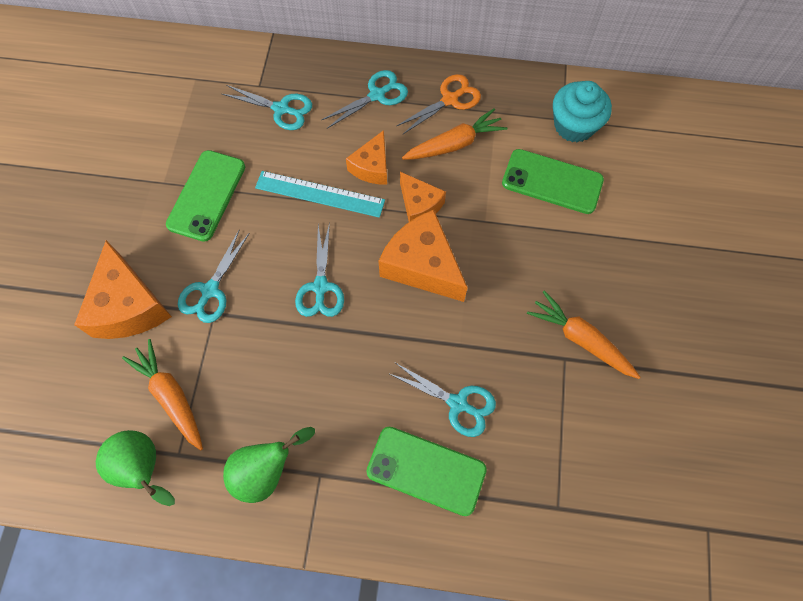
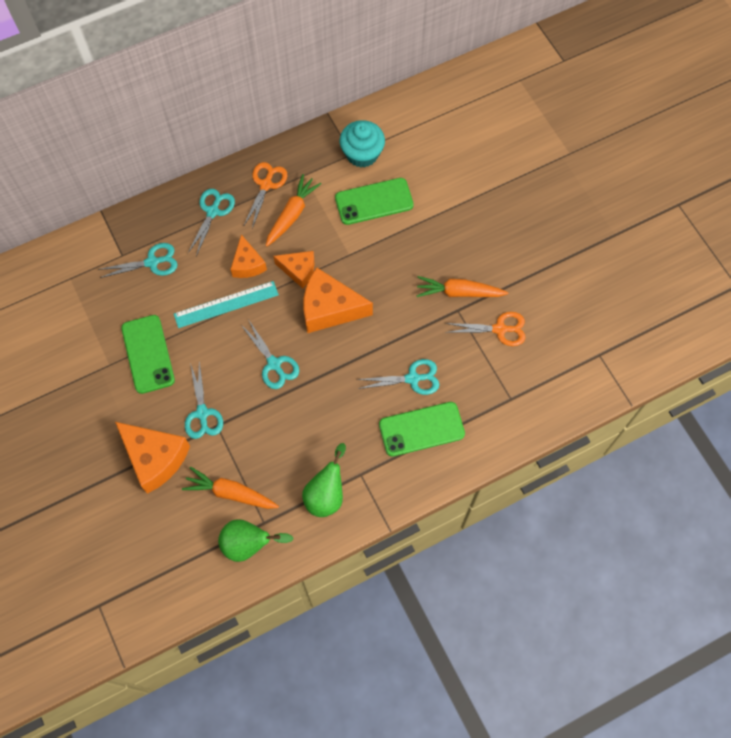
camera: 35 degrees left, 0 degrees up
(601, 414) = (500, 329): none -> orange scissors

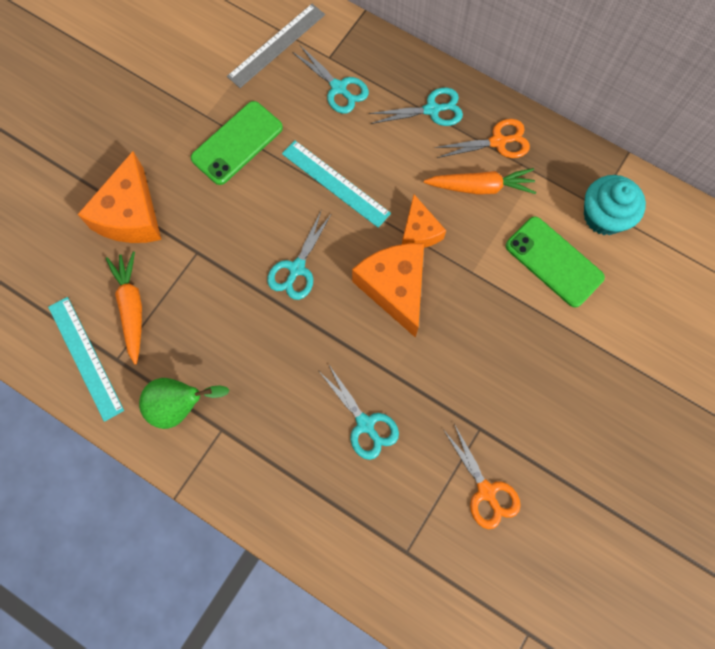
camera: 60 degrees right, 5 degrees up
(86, 285) = (276, 45): none -> grey ruler
(202, 413) = (202, 231): turquoise scissors -> none
(248, 264) = (394, 177): orange cheese -> none
(248, 544) = (85, 358): green pear -> turquoise ruler
(421, 429) = (310, 468): green phone -> none
(459, 292) = (503, 418): orange carrot -> none

